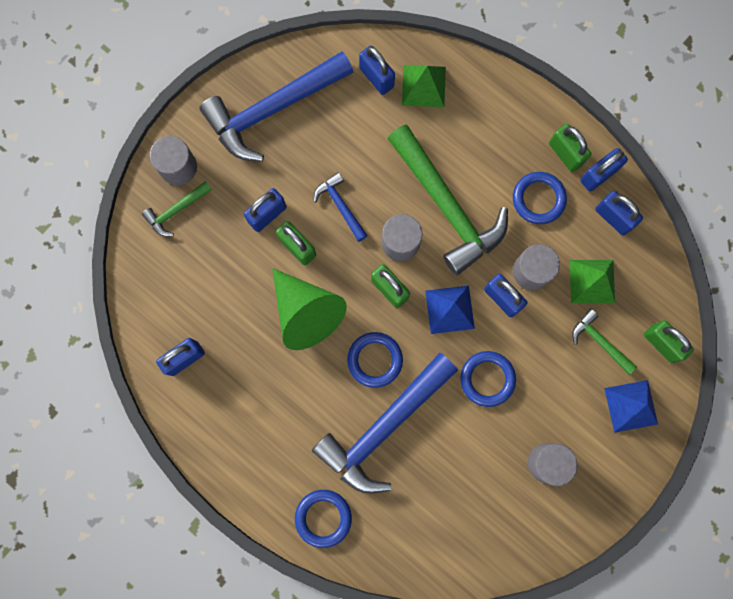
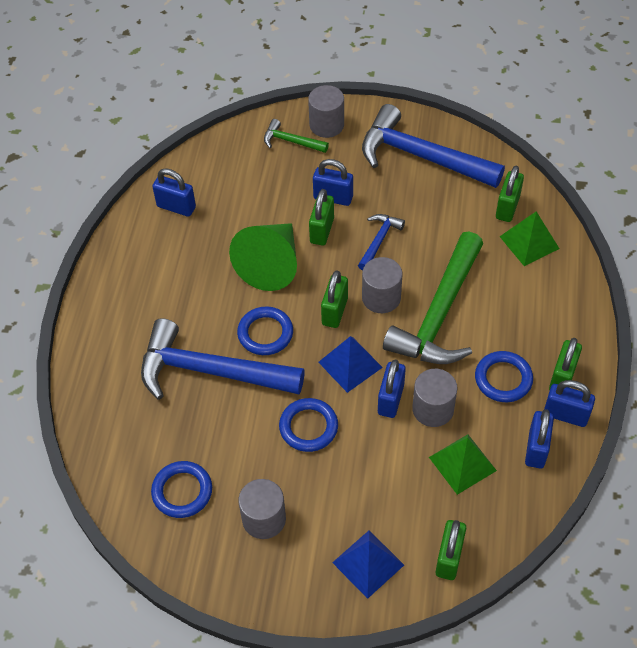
camera: 60 degrees right, 25 degrees down
(323, 518) = (102, 369): blue ring -> blue ring (182, 491)
(376, 77) = (507, 207): blue padlock -> green padlock
(599, 341) = (410, 501): green hammer -> none

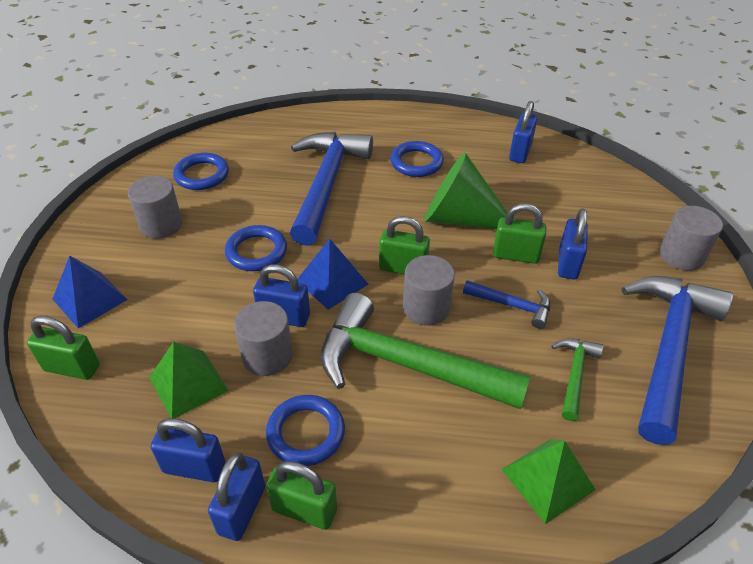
camera: 85 degrees right, 10 degrees down
(265, 333) = (371, 217): blue ring -> blue ring (416, 162)
(291, 141) = (641, 227): green hammer -> green hammer (574, 374)
(507, 207) = (608, 452): green padlock -> none

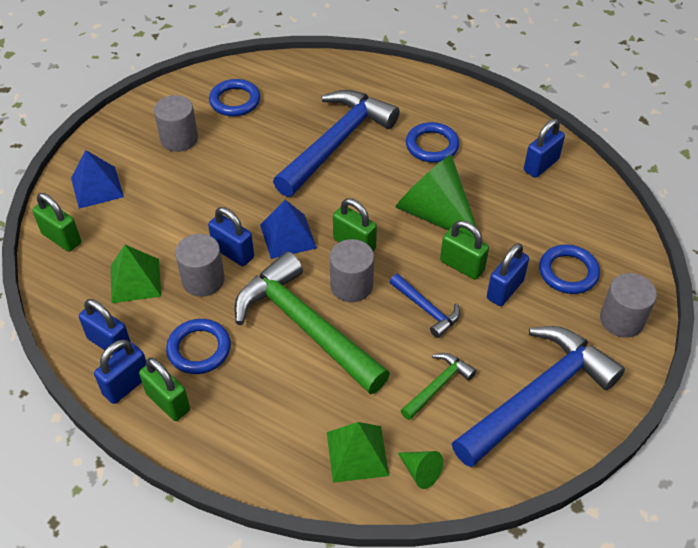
camera: 25 degrees right, 5 degrees up
(256, 252) = (242, 188): blue ring -> blue ring (568, 272)
(622, 471) = (420, 471): none -> green cone

